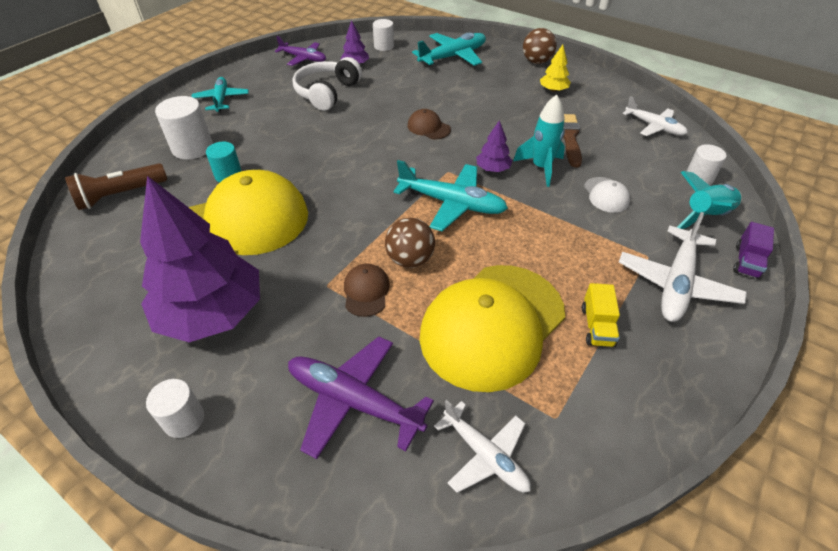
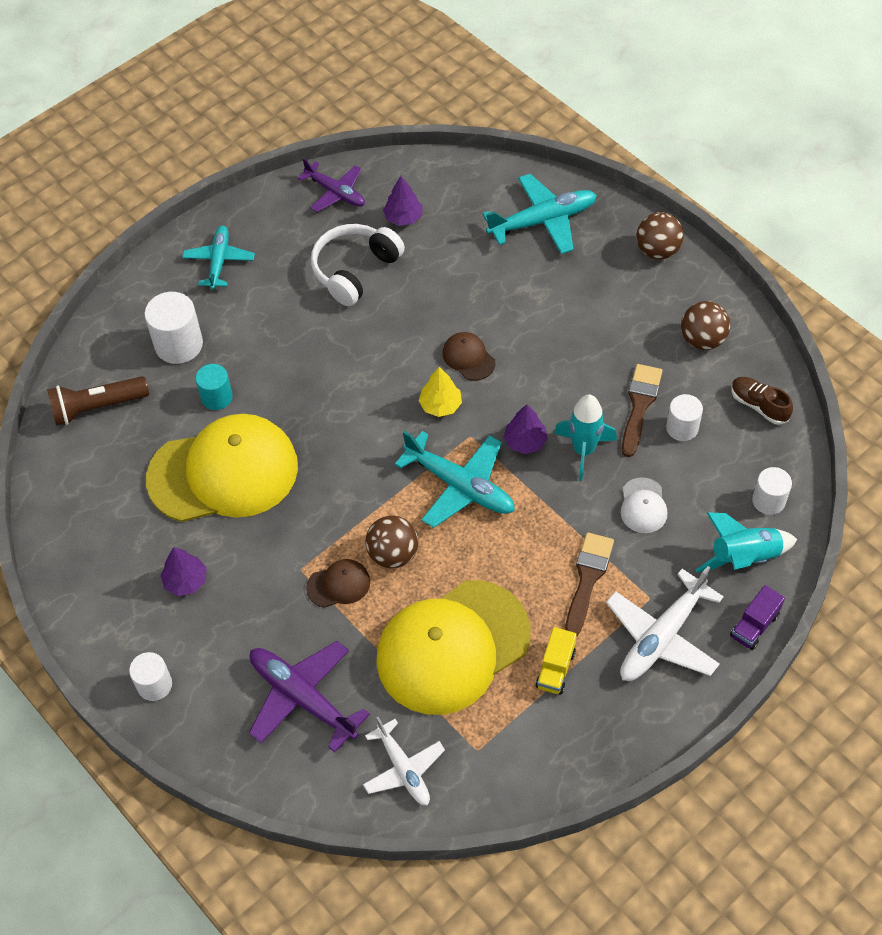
camera: 15 degrees right, 10 degrees up
(212, 313) = (186, 581): purple tree -> purple tree, size x0.42
(366, 291) = (338, 584): brown cap -> brown cap turned 60 degrees clockwise
(384, 46) = (452, 182): white cylinder -> white cylinder (682, 428)
(553, 90) = (656, 314): yellow tree -> yellow tree (440, 405)
(589, 251) = (587, 579): none -> brown brush
(592, 99) = (702, 340): none -> brown ball
(653, 126) = (758, 405): white plane -> brown shoe

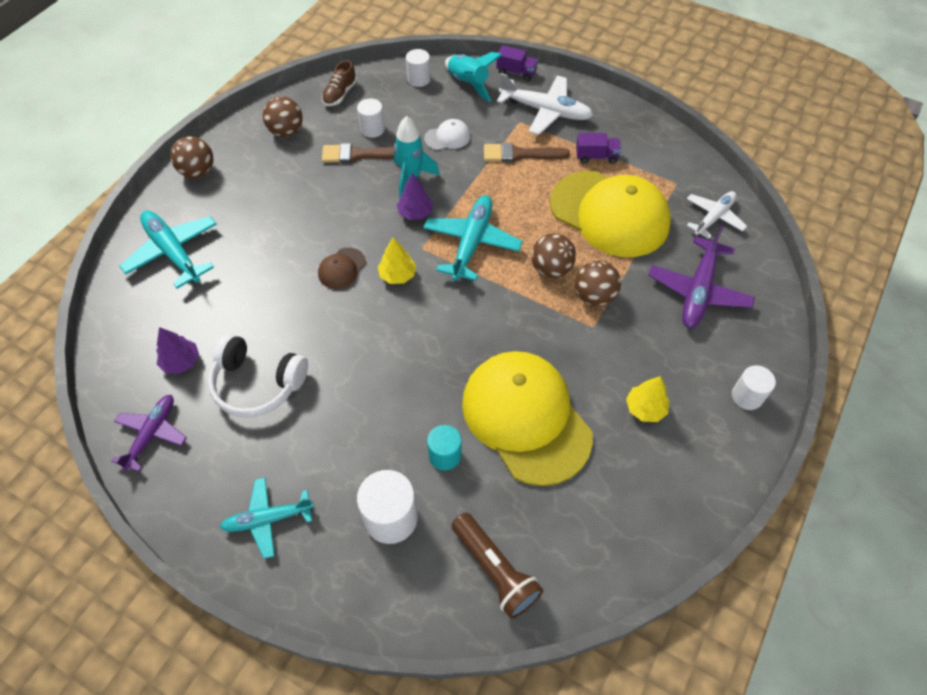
camera: 110 degrees left, 0 degrees up
(186, 581) = (645, 408): purple tree -> yellow tree
(338, 584) = (594, 296): brown cap -> brown ball
(555, 669) = (596, 157): yellow truck -> purple truck

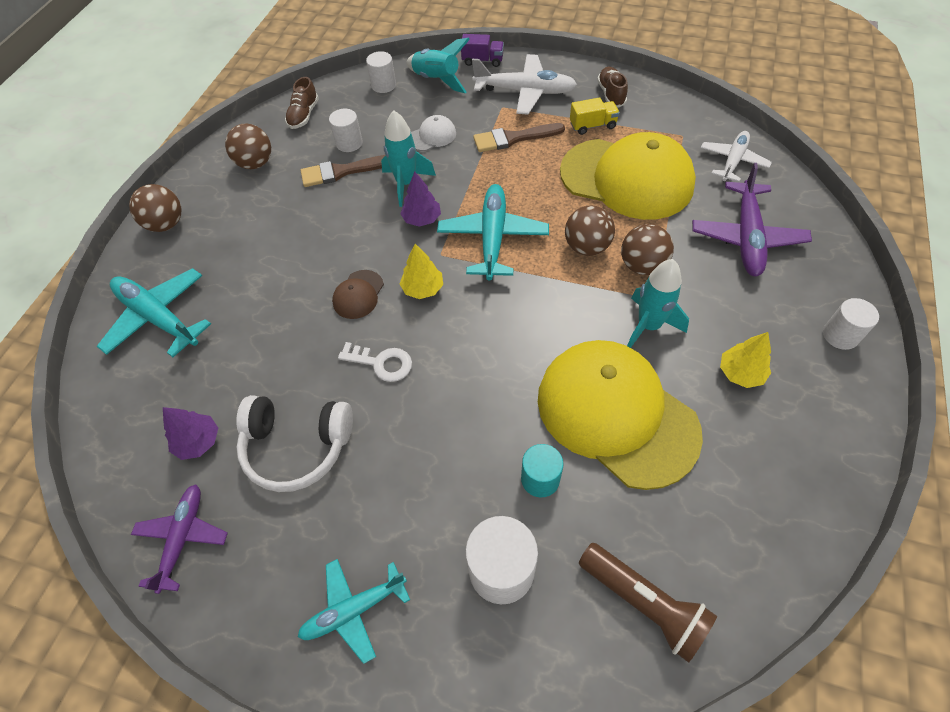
camera: 10 degrees left, 0 degrees up
(344, 331) = (381, 363): none -> white key
(580, 350) = (648, 326): none -> turquoise rocket
(596, 157) = (592, 126): purple truck -> yellow truck
(624, 129) = (611, 94): none -> brown shoe

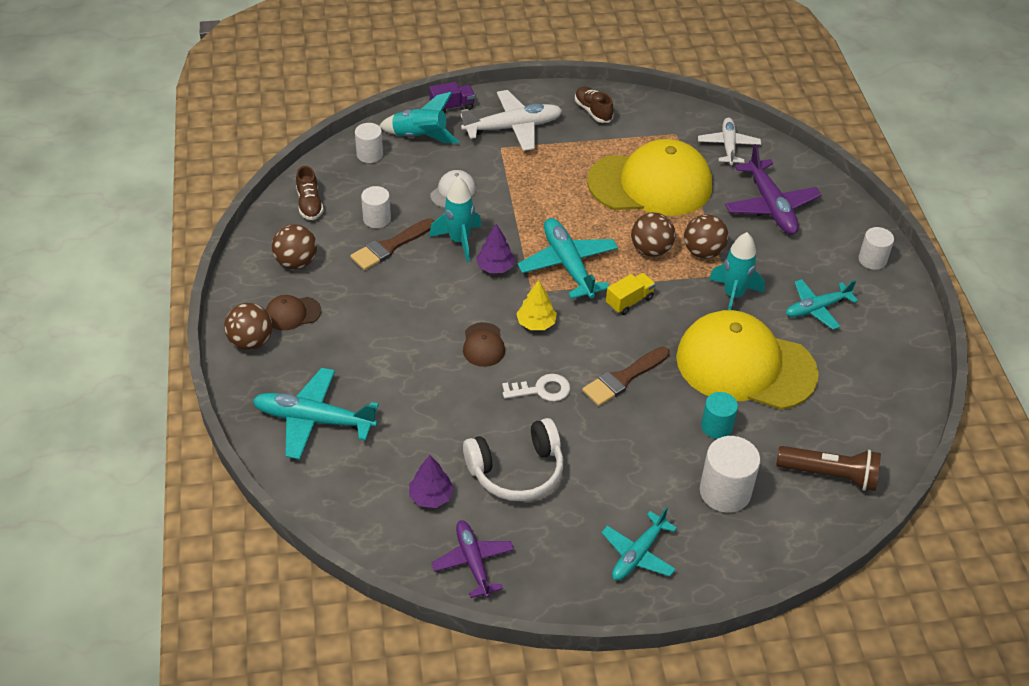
camera: 30 degrees left, 10 degrees down
(218, 209) = (292, 313): none -> brown cap
(514, 138) = (530, 174): brown brush -> brown brush (623, 378)
(592, 126) = (594, 144): yellow truck -> yellow truck (629, 301)
(740, 373) = (817, 308): yellow tree -> turquoise plane

